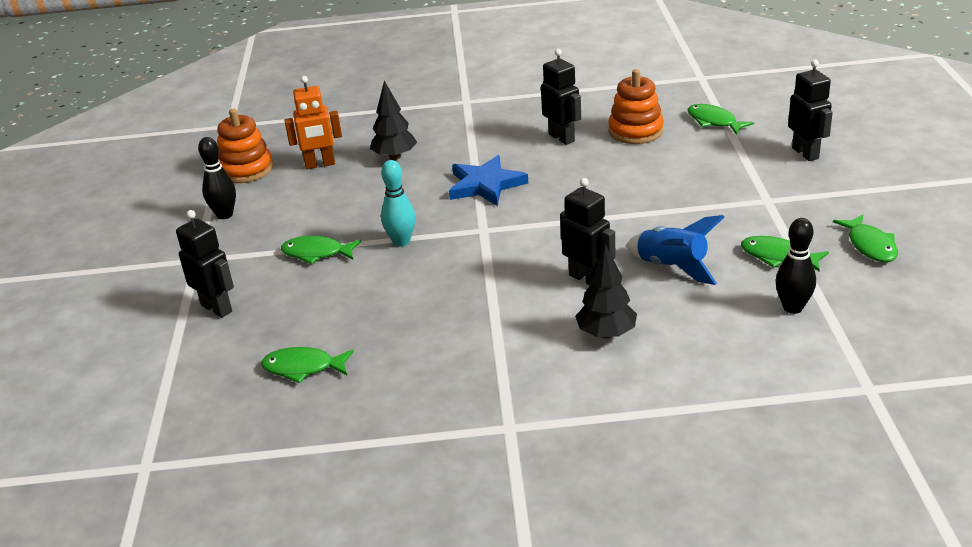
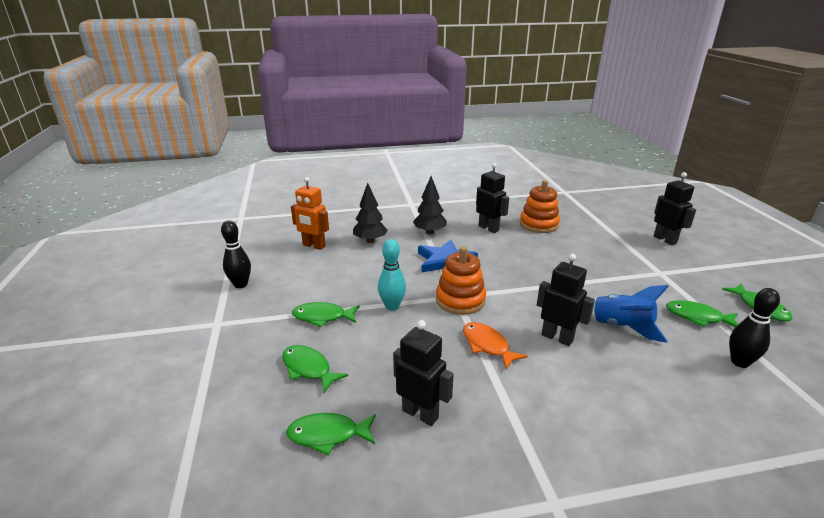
camera: 10 degrees left, 5 degrees down
(217, 308) = (238, 370): black robot -> black robot (420, 414)
(246, 169) = (256, 249): orange stacking toy -> orange stacking toy (460, 300)
(320, 164) = (314, 246): orange robot -> orange robot turned 45 degrees clockwise
(500, 286) = (487, 345): none -> orange fish
(606, 334) = (599, 390): black tree -> black tree (429, 232)
(714, 121) = (589, 219): green fish -> green fish (308, 368)

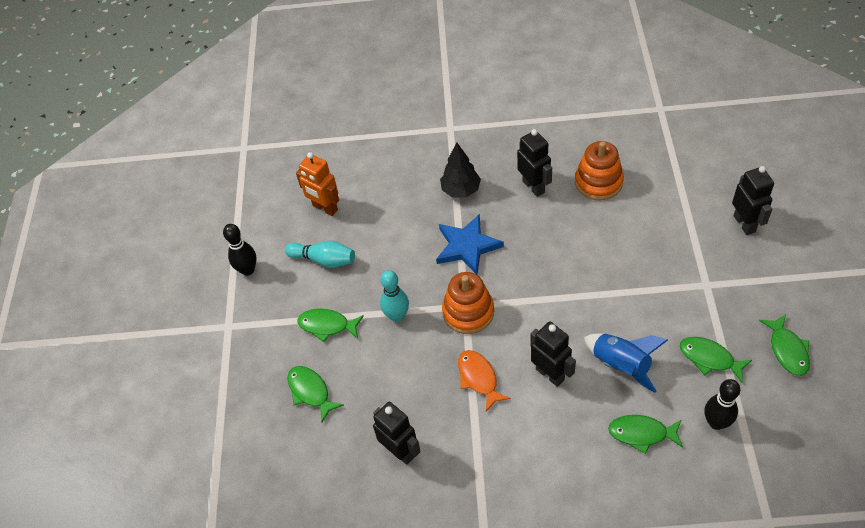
camera: 15 degrees right, 25 degrees up
(315, 275) = (324, 260): none -> turquoise bowling pin
(328, 435) = (322, 464): green fish -> green fish (641, 433)
(370, 240) = (389, 202): black tree -> none

